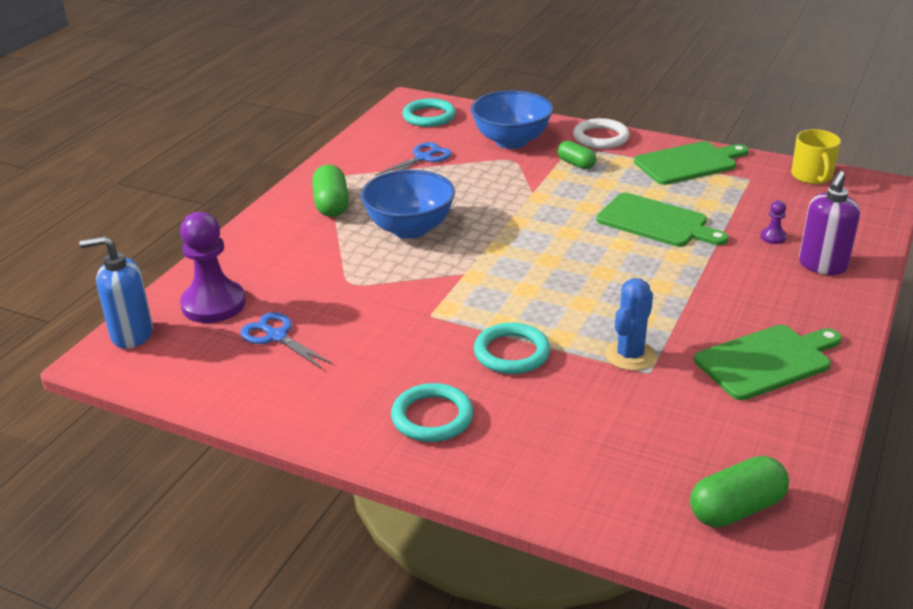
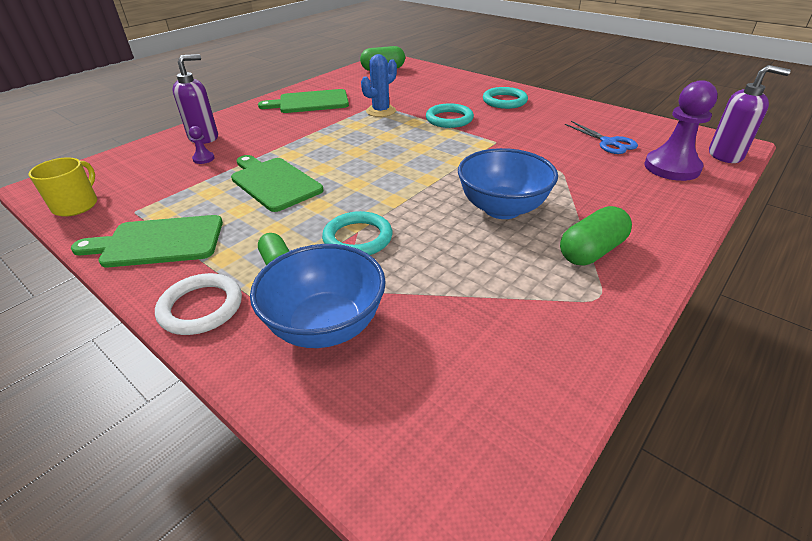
camera: 165 degrees left, 5 degrees up
(131, 335) = (725, 155): blue soap dispenser -> purple soap dispenser
(331, 205) = (591, 251): green capsule -> green capsule turned 45 degrees clockwise
(423, 158) = (467, 314): blue scissors -> none
(429, 116) = (430, 437): turquoise ring -> turquoise ring (357, 238)

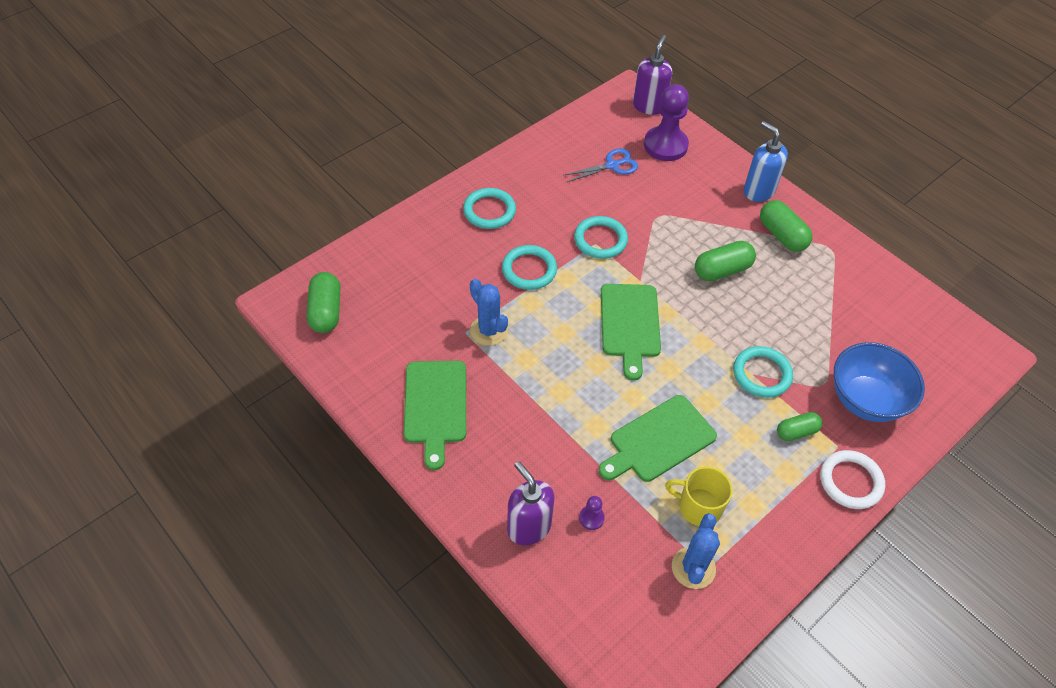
camera: 85 degrees left, 15 degrees up
(76, 205) = (689, 635): yellow mug -> yellow mug (698, 506)
(138, 204) = (693, 568): none -> blue cactus
(158, 242) = (763, 532): green cutting board -> green cutting board (630, 324)
(502, 143) = (600, 240): none -> turquoise ring
(502, 208) = (722, 270): blue bowl -> green capsule
(658, 231) = (758, 191): none -> blue soap dispenser

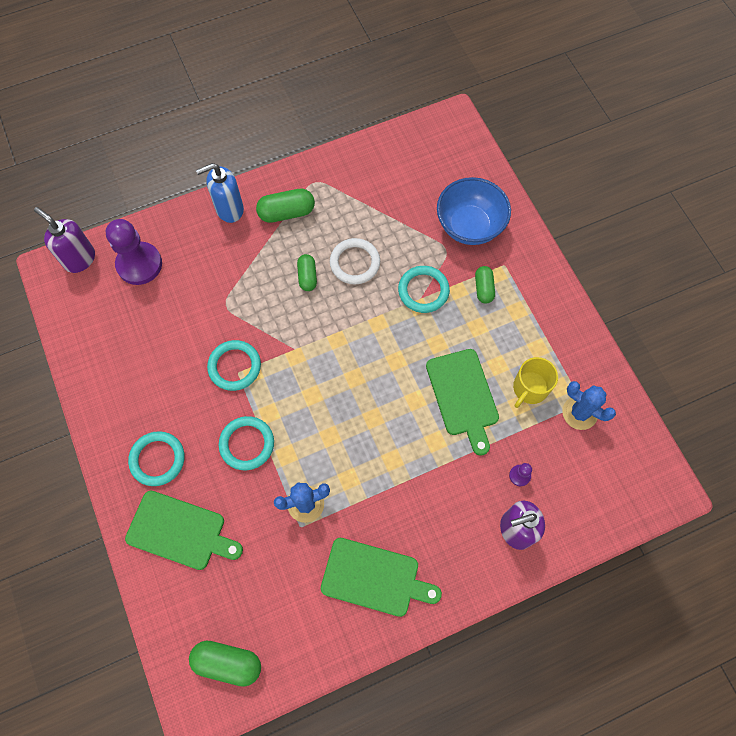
camera: 70 degrees left, 15 degrees up
(612, 165) = (145, 322): blue scissors -> none
(630, 324) = (340, 376): green cutting board -> green cutting board (180, 531)
(722, 270) = (307, 276): green capsule -> green capsule, size x0.65
(850, 481) = (536, 270): white ring -> white ring (355, 263)

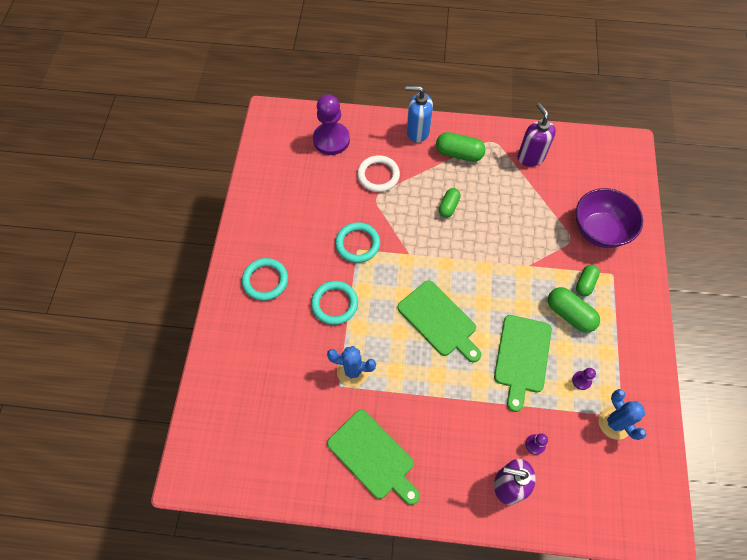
camera: 30 degrees right, 5 degrees down
(79, 259) = (292, 116): purple soap dispenser -> purple soap dispenser (530, 157)
(180, 531) = (251, 340): green cutting board -> green cutting board (439, 320)
(228, 662) = (229, 454): green capsule -> green capsule (569, 314)
(355, 263) = (491, 214): white ring -> white ring (378, 175)
(423, 291) = (534, 261): turquoise ring -> none
(469, 226) = (599, 231): blue bowl -> purple bowl
(529, 388) = (581, 380): yellow mug -> purple pawn

